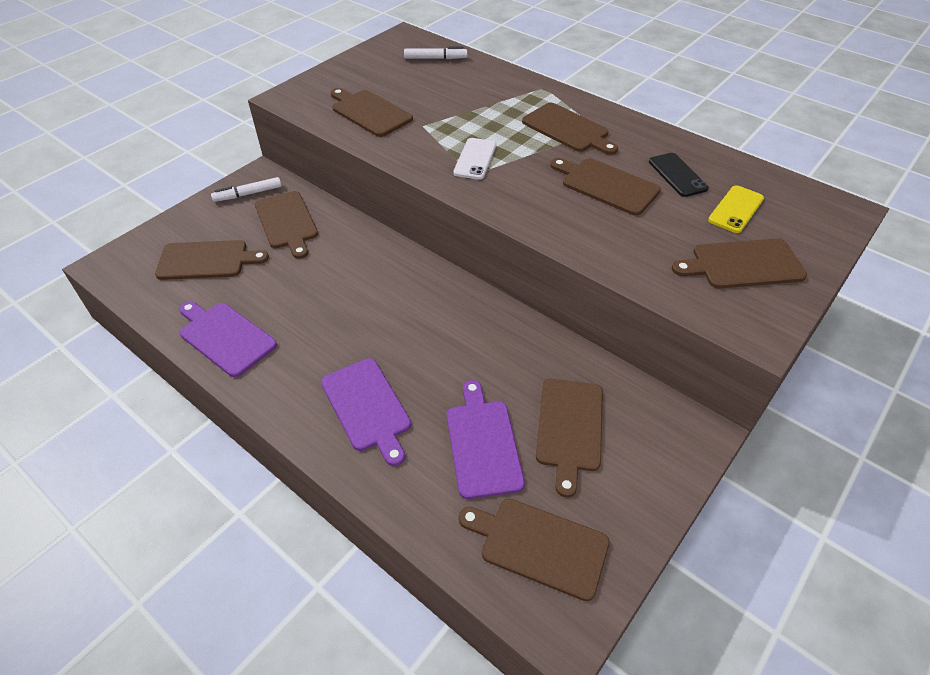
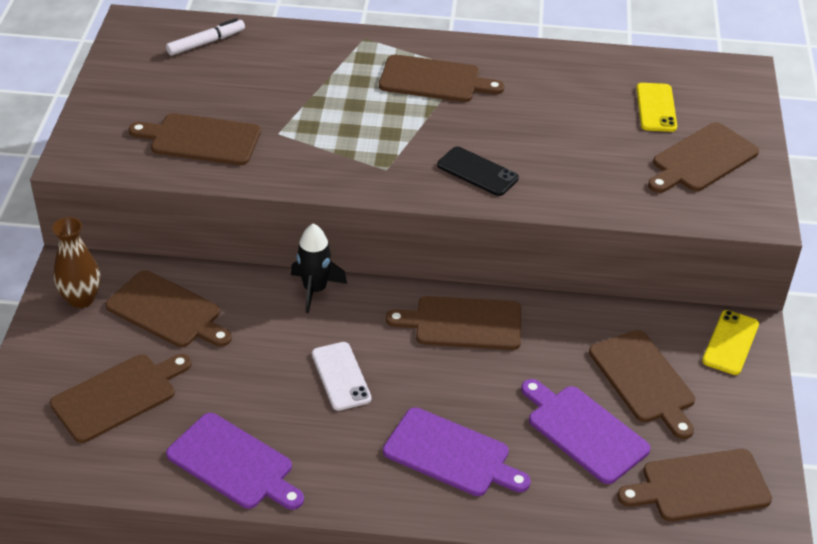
camera: 35 degrees left, 5 degrees down
(225, 337) = (234, 463): purple cutting board -> purple cutting board turned 150 degrees counterclockwise
(248, 194) = (81, 299): white marker -> brown vase
(389, 248) = (315, 289): none -> black rocket
(475, 159) = (373, 150): white phone -> white phone (341, 376)
(606, 185) = (525, 128): brown cutting board -> brown cutting board (463, 323)
(675, 435) = (730, 342): none -> yellow phone
(677, 175) = (579, 92): black phone -> black phone (477, 172)

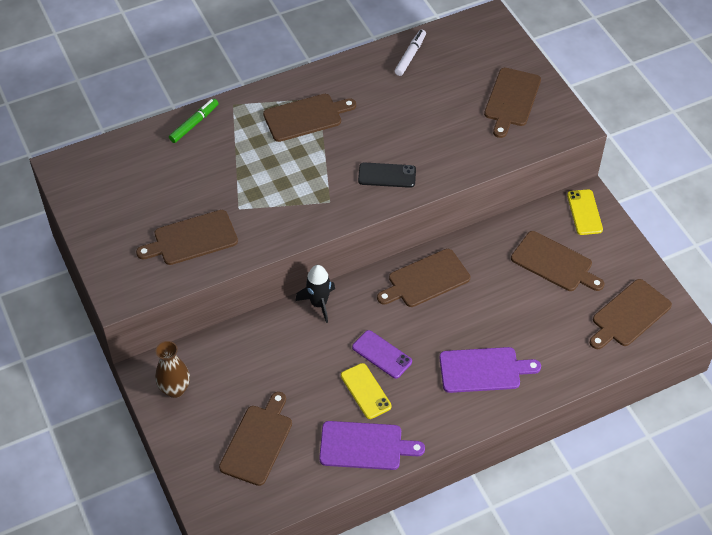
camera: 30 degrees left, 10 degrees up
(167, 311) = (238, 368): brown cutting board -> none
(206, 43) = (128, 159): white marker -> white marker (410, 56)
(306, 39) = (194, 124): none -> green marker
(341, 376) = (382, 354): white phone -> purple phone
(584, 431) = (545, 314): purple cutting board -> none
(656, 108) = (458, 73): yellow phone -> yellow phone (366, 391)

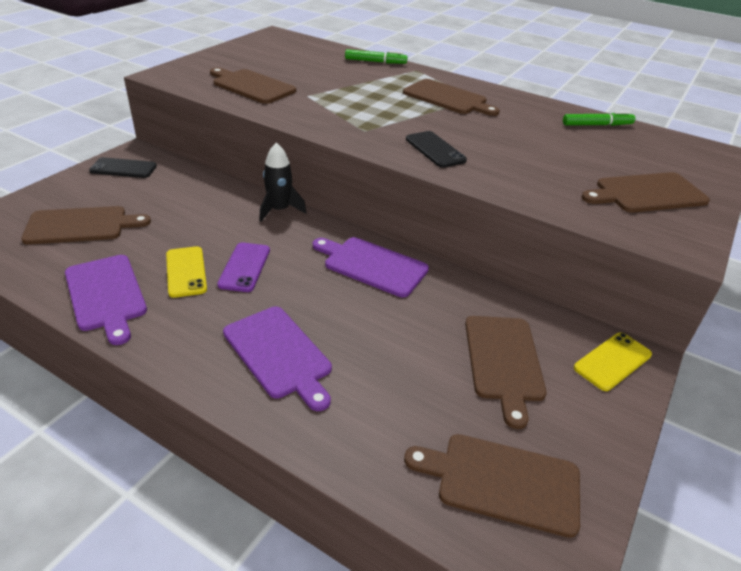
camera: 55 degrees right, 15 degrees down
(175, 389) = (123, 168): brown vase -> black phone
(366, 391) = (186, 272): yellow phone -> yellow phone turned 45 degrees counterclockwise
(410, 56) = (597, 125): white marker -> green marker
(426, 280) = (372, 265): brown cutting board -> purple cutting board

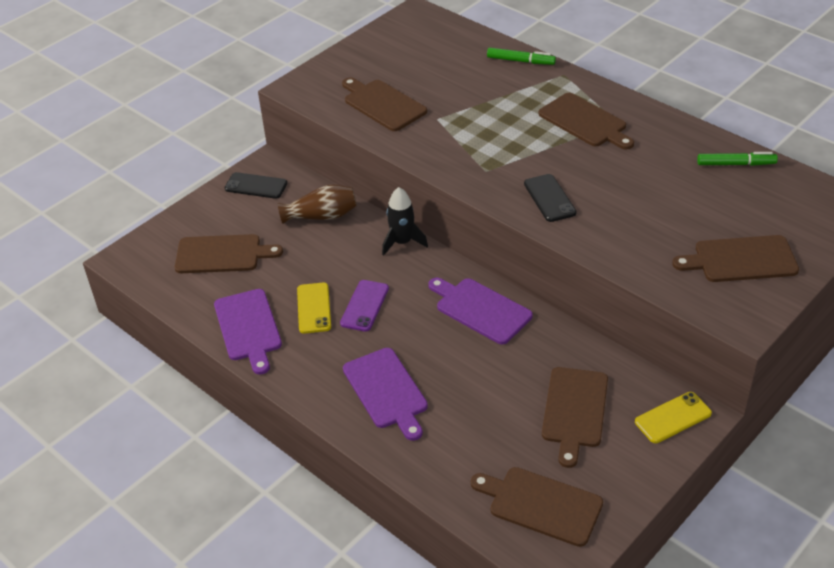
camera: 15 degrees right, 5 degrees up
(193, 191) = (322, 216): none -> brown vase

